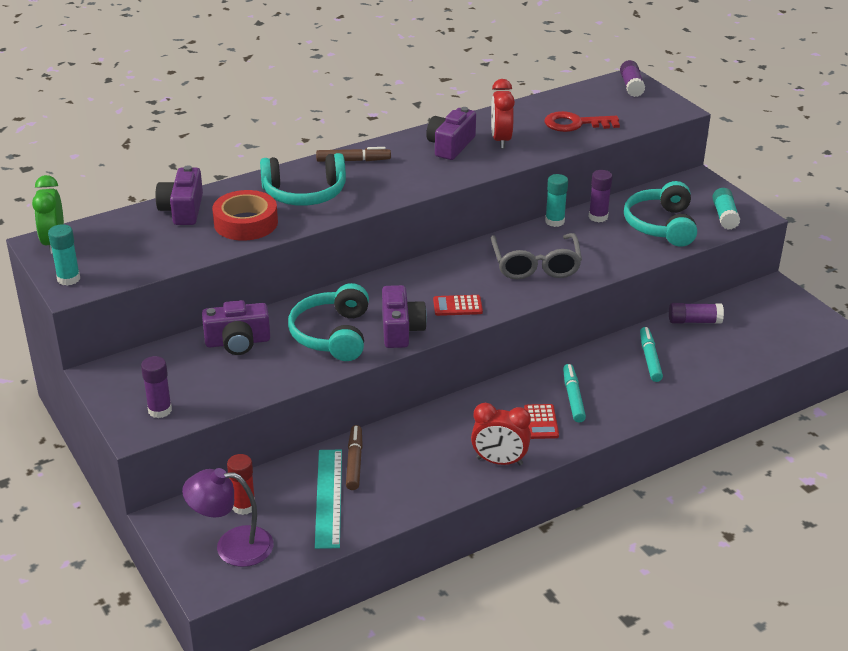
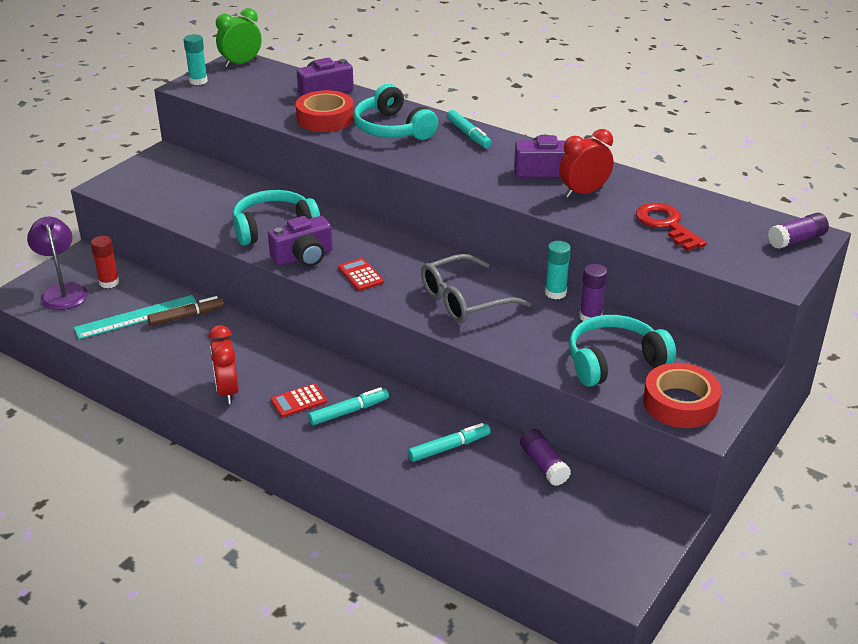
camera: 65 degrees right, 0 degrees up
(160, 410) = (132, 187): purple glue stick -> none
(238, 342) = (236, 191): purple camera -> none
(353, 160) = (468, 134): brown marker -> turquoise marker
(724, 216) = (680, 403): turquoise glue stick -> red tape

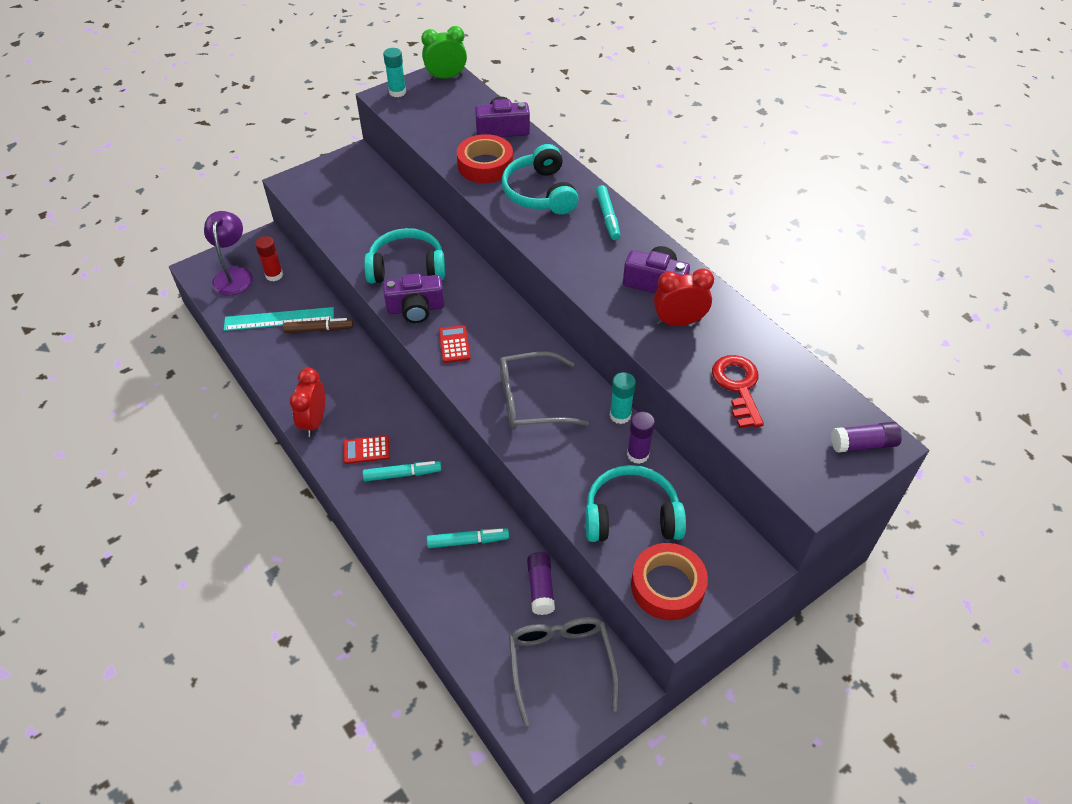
camera: 20 degrees right, 15 degrees up
(599, 518) = (560, 663): none -> grey glasses

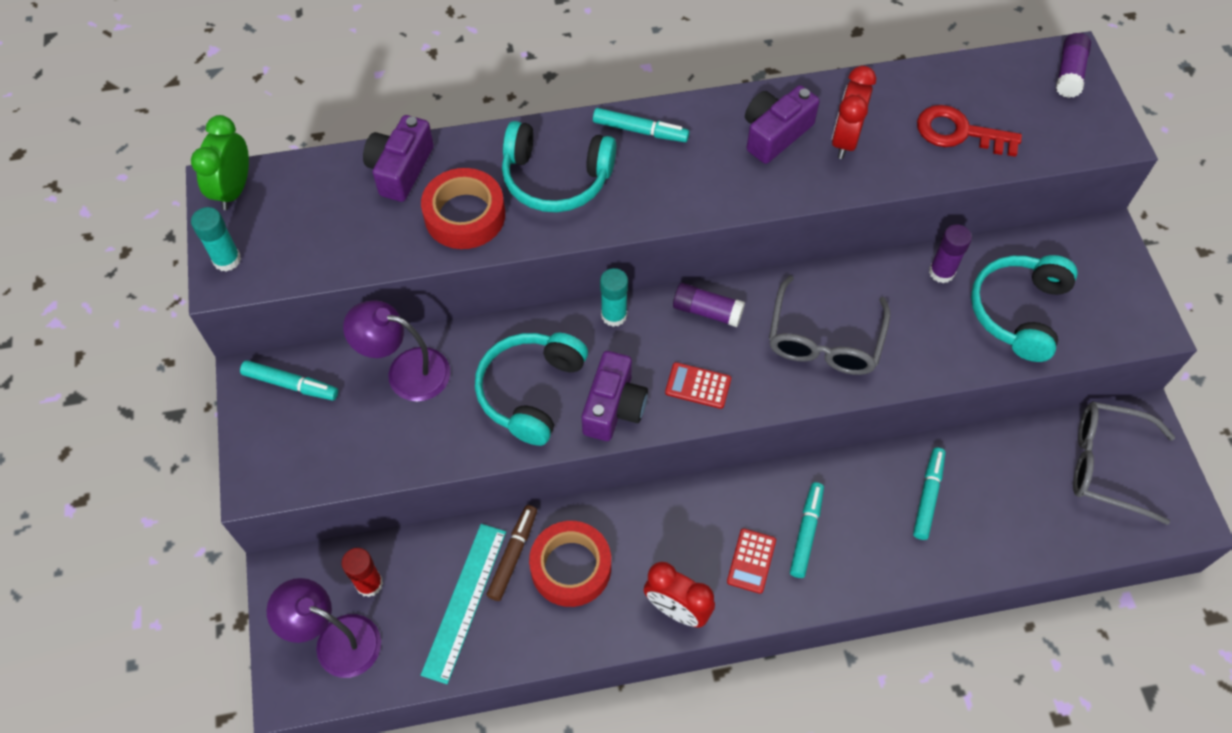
camera: 65 degrees left, 10 degrees up
(359, 171) = (291, 384): none -> turquoise marker
(392, 211) = (406, 371): none -> purple lamp
(541, 588) = (1012, 447): purple glue stick -> purple glue stick (707, 311)
(620, 415) = (881, 265): turquoise glue stick -> turquoise glue stick (614, 315)
(667, 586) = (1112, 318): red tape -> red tape (571, 567)

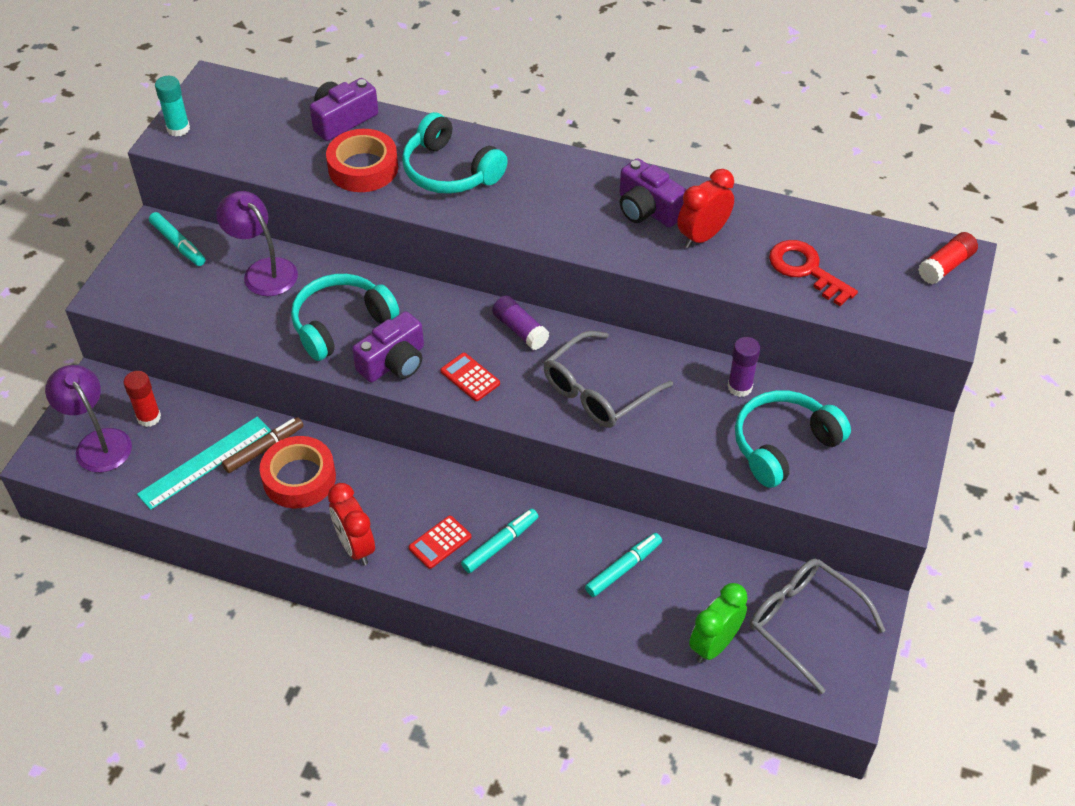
camera: 30 degrees right, 10 degrees down
(234, 189) = (218, 87): green clock -> green clock (714, 644)
(614, 315) = (445, 301): turquoise glue stick -> none
(640, 131) = (541, 165): turquoise marker -> none
(775, 134) = (648, 209): purple camera -> purple camera turned 120 degrees counterclockwise
(1069, 73) = (945, 266): purple glue stick -> red glue stick

